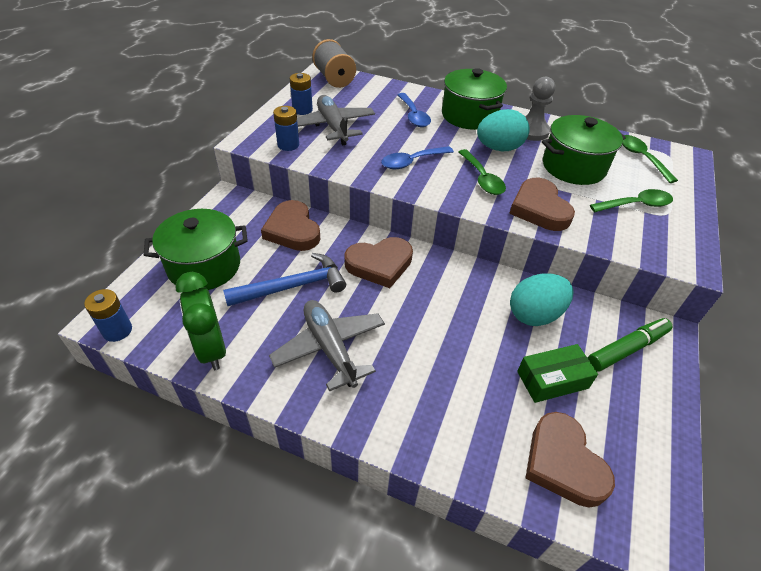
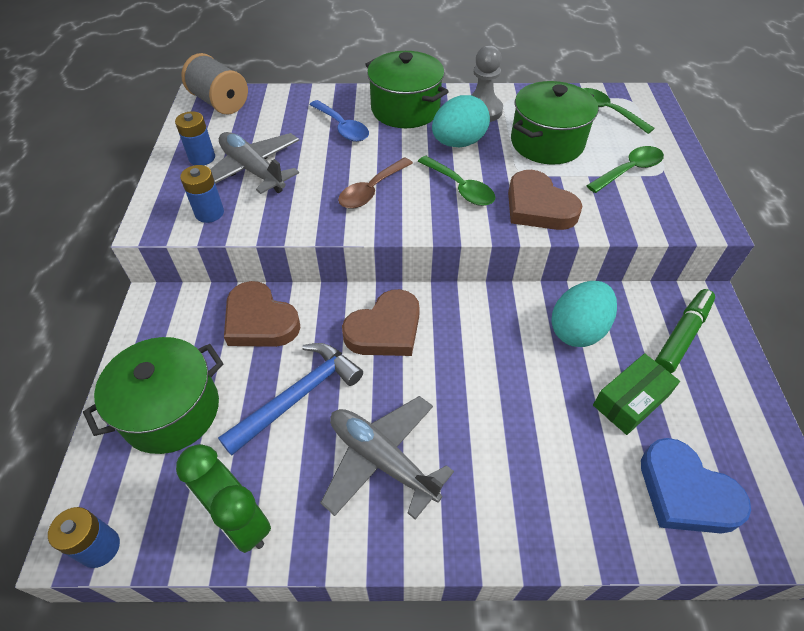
camera: 20 degrees left, 5 degrees up
(411, 162) = (371, 190): blue spoon -> brown spoon
(563, 463) = (685, 492): brown heart -> blue heart

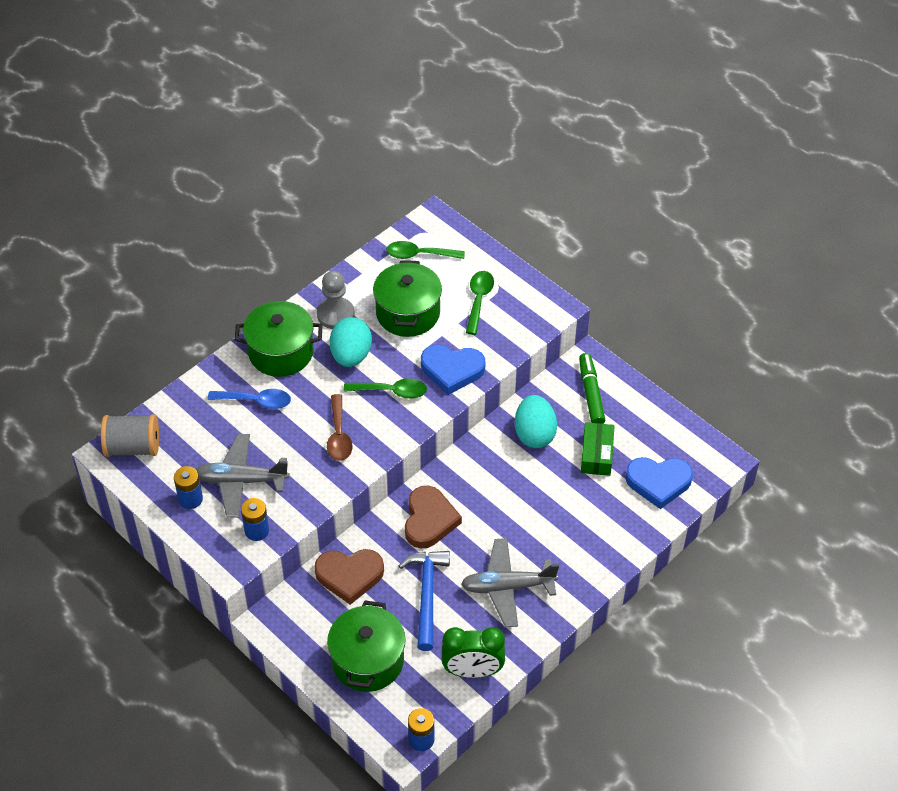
camera: 45 degrees left, 0 degrees up
(538, 207) = (452, 370): brown heart -> blue heart

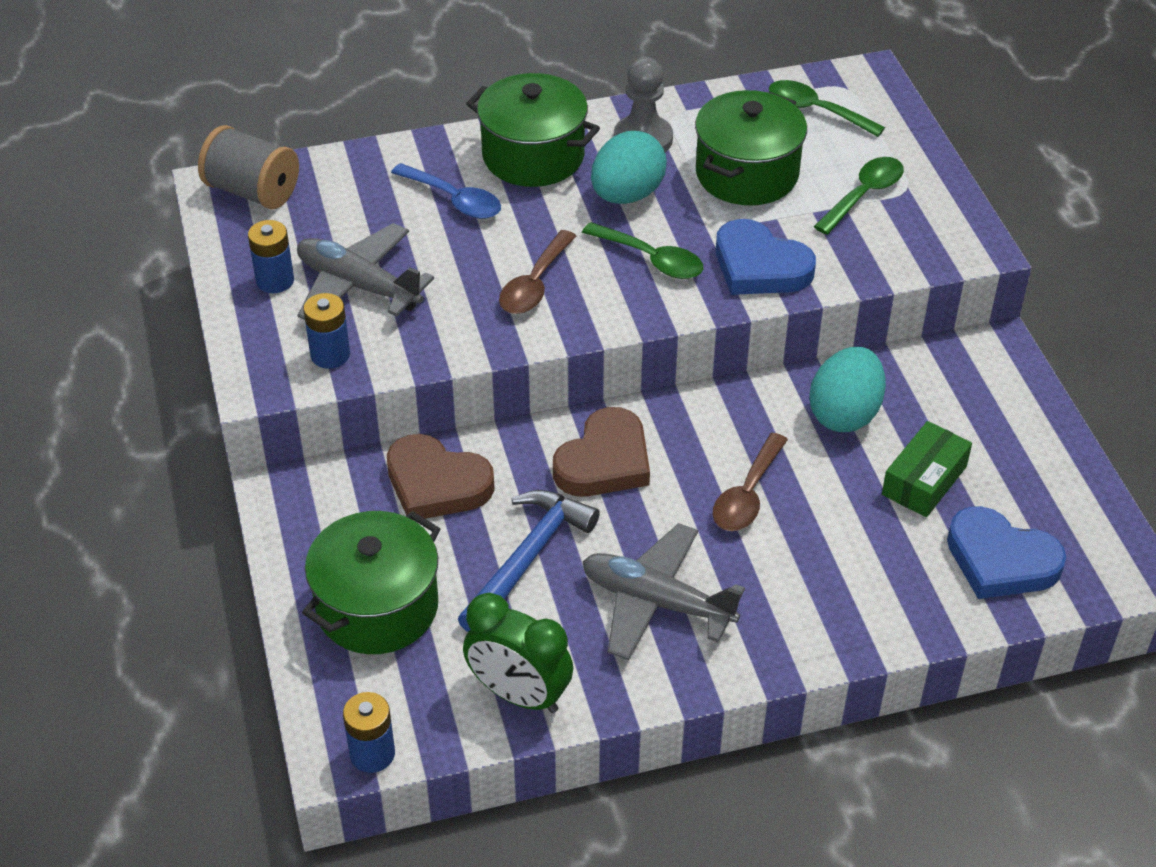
camera: 30 degrees right, 5 degrees down
(514, 505) = (747, 495): none -> brown spoon
(591, 393) = (971, 395): green marker -> none

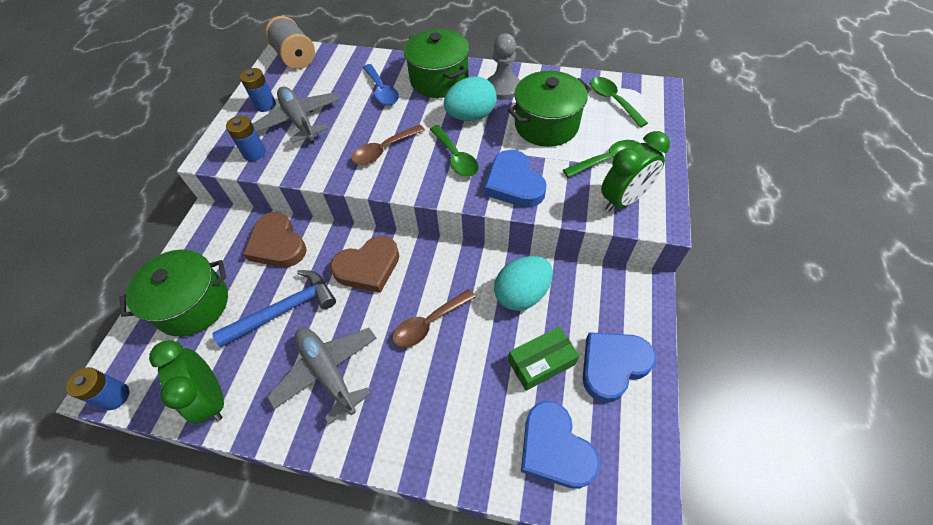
camera: 30 degrees right, 10 degrees up
(916, 239) = (623, 200): none -> green clock
(1011, 449) = (613, 365): none -> blue heart

